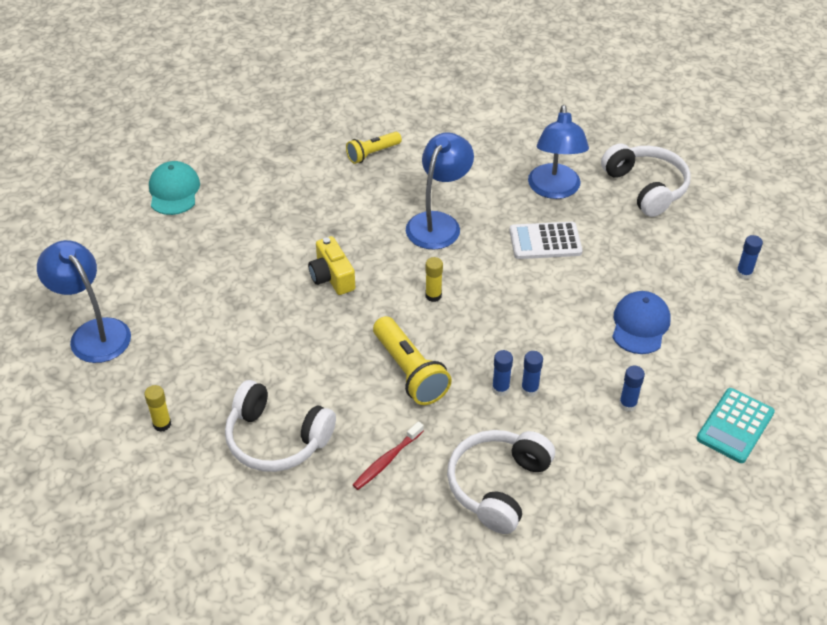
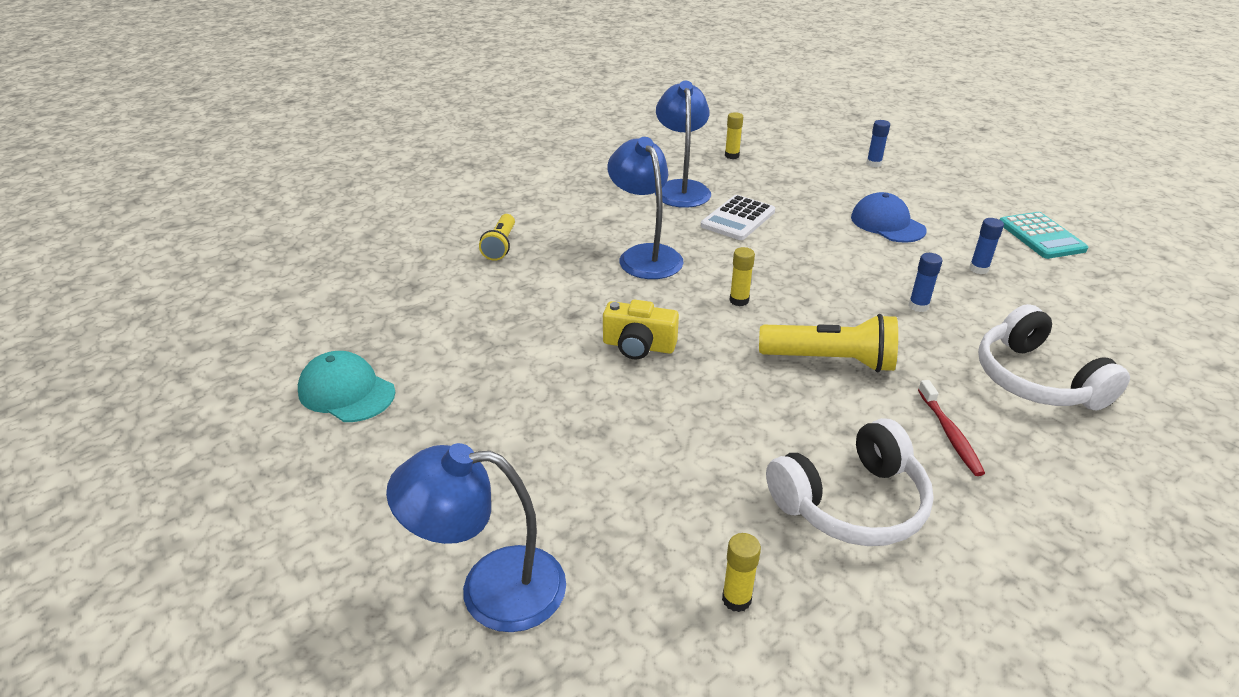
camera: 50 degrees left, 10 degrees down
(500, 389) = (903, 320): blue glue stick -> none
(554, 190) = (681, 189): blue lamp -> blue lamp turned 135 degrees counterclockwise
(646, 187) = (732, 156): white headphones -> yellow glue stick

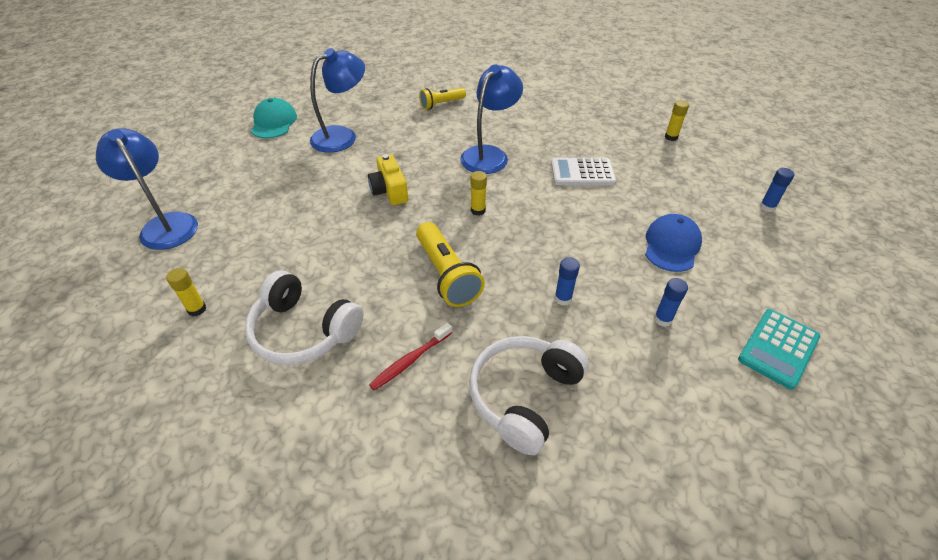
camera: 55 degrees right, 10 degrees up
(681, 189) = (591, 135): blue lamp -> blue lamp (342, 136)

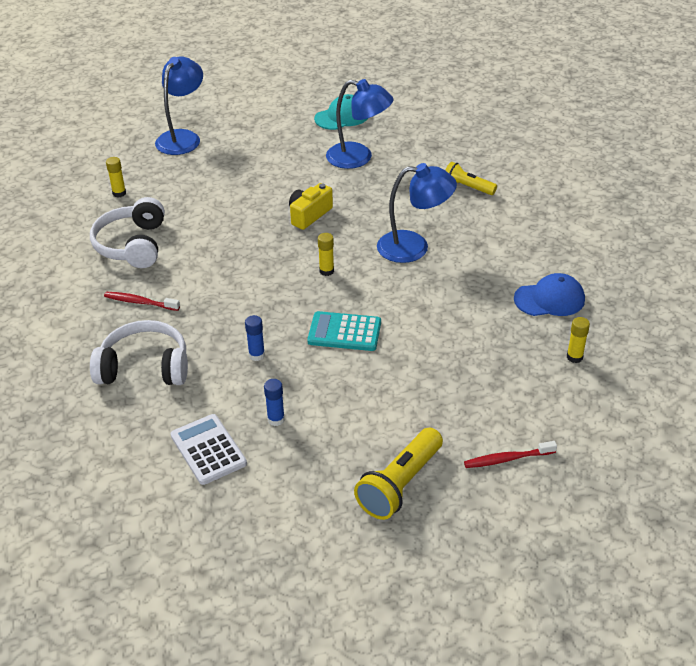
camera: 60 degrees right, 5 degrees down
(447, 275) = (235, 285): yellow flashlight -> yellow flashlight (400, 485)
(582, 173) = (442, 313): white calculator -> white calculator (208, 450)
(671, 245) = (380, 402): blue cap -> blue cap (549, 299)
(767, 207) = (507, 459): blue glue stick -> red toothbrush
(778, 348) = (293, 500): turquoise calculator -> turquoise calculator (344, 332)

